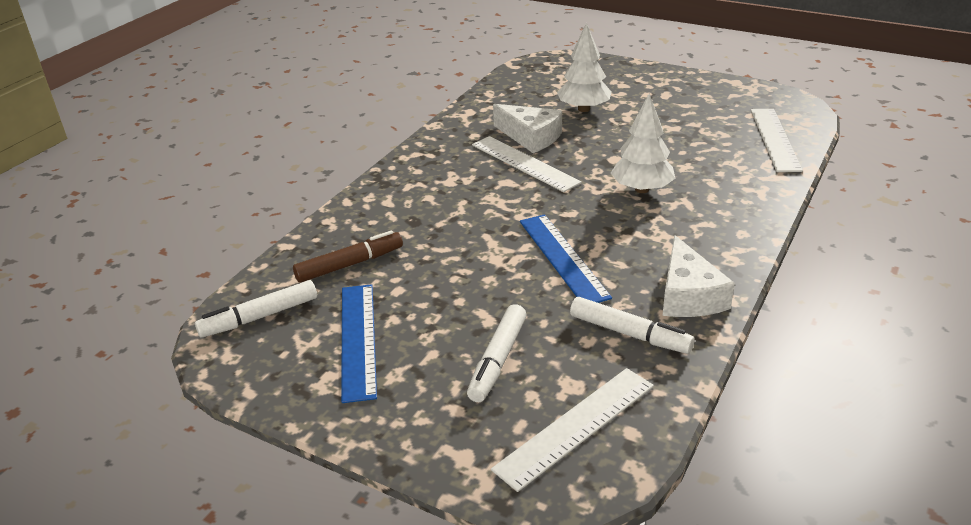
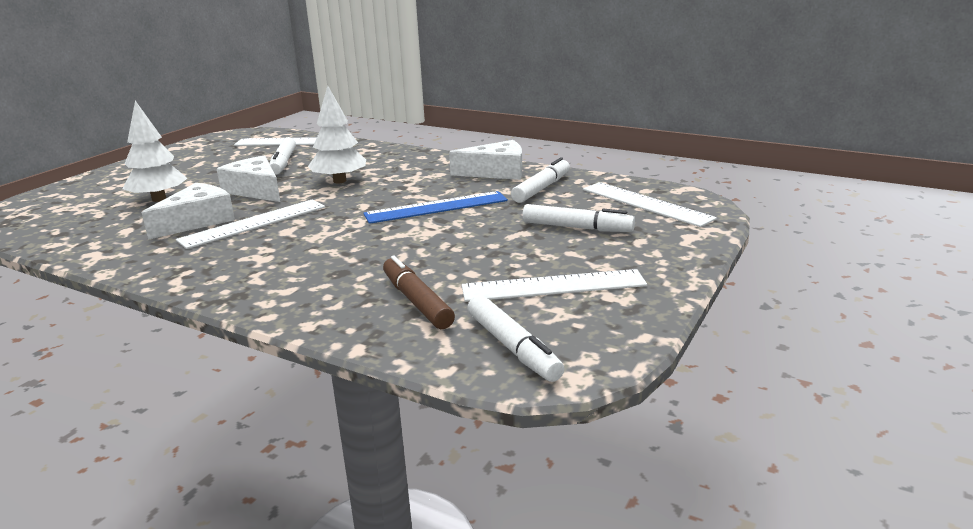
camera: 90 degrees left, 10 degrees down
(358, 340) = (553, 286): blue ruler -> white ruler
(609, 148) = (256, 190): none -> white cheese
(697, 148) = (283, 163): none -> white marker

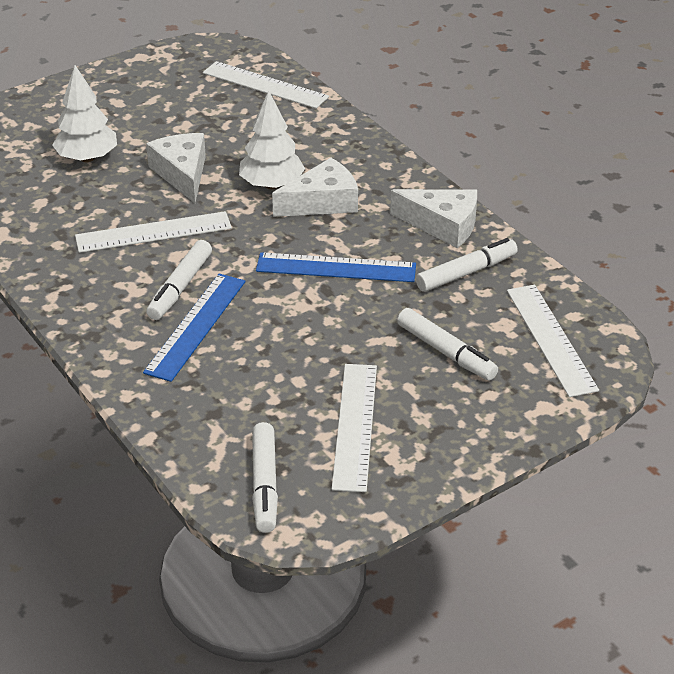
camera: 25 degrees right, 15 degrees up
(197, 221) = (106, 210): white cheese -> white cheese (322, 202)
(283, 163) = (235, 128): white marker -> white marker (180, 287)
(341, 264) = (196, 326): none -> blue ruler
(416, 301) = (227, 400): brown marker -> none
(553, 286) = (355, 426): white ruler -> white ruler turned 75 degrees clockwise

